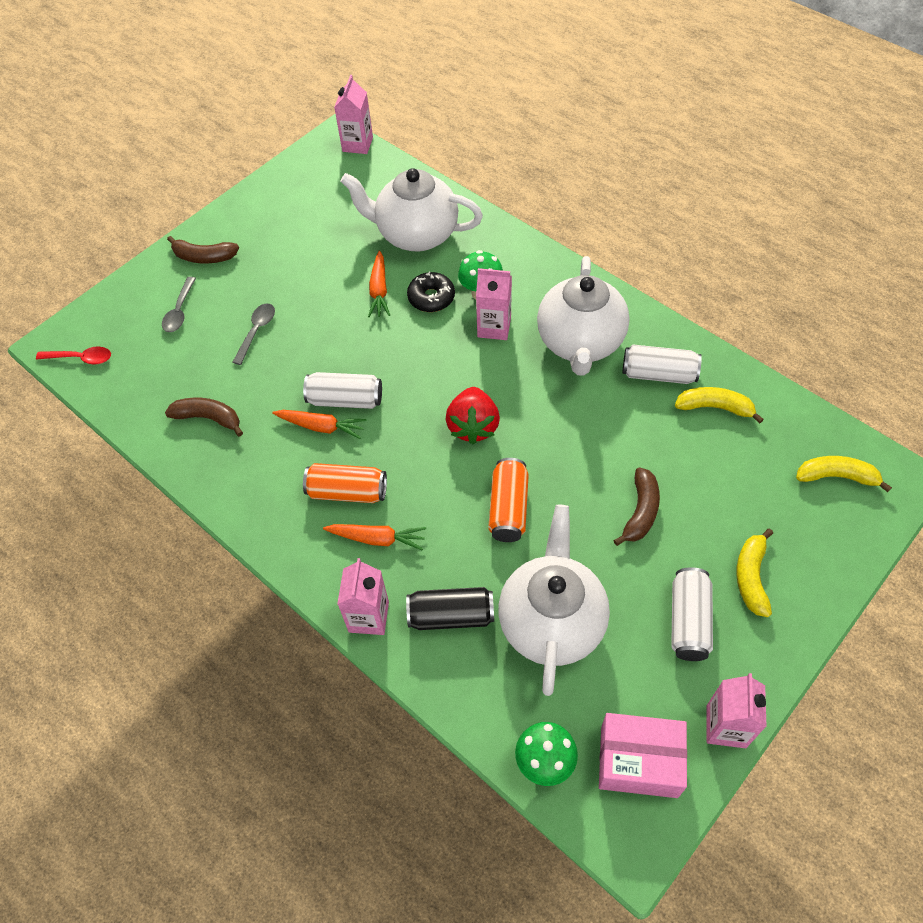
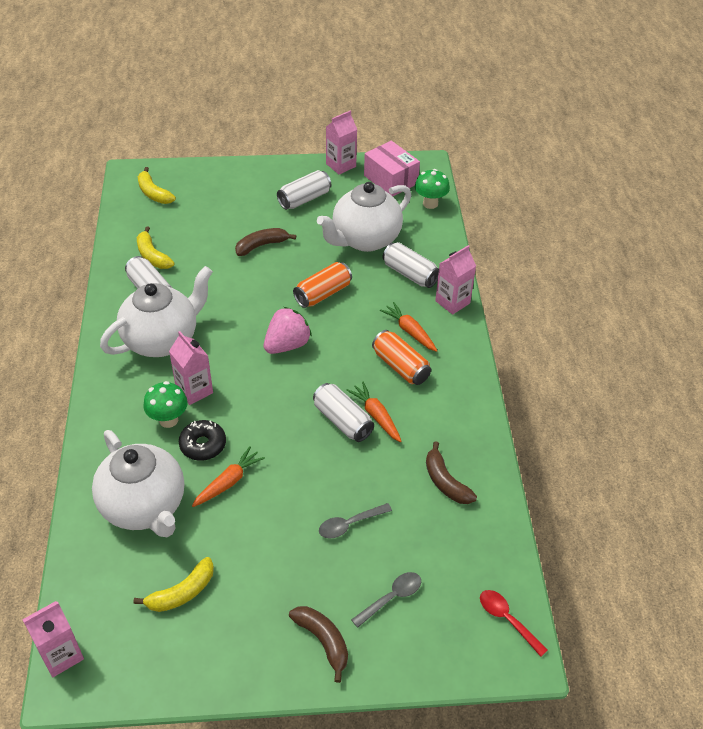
camera: 140 degrees left, 10 degrees down
(451, 615) = (410, 274): black can -> white can
(473, 426) = (287, 345): red strawberry -> pink strawberry
(751, 577) = (254, 192): yellow banana -> yellow banana (182, 593)

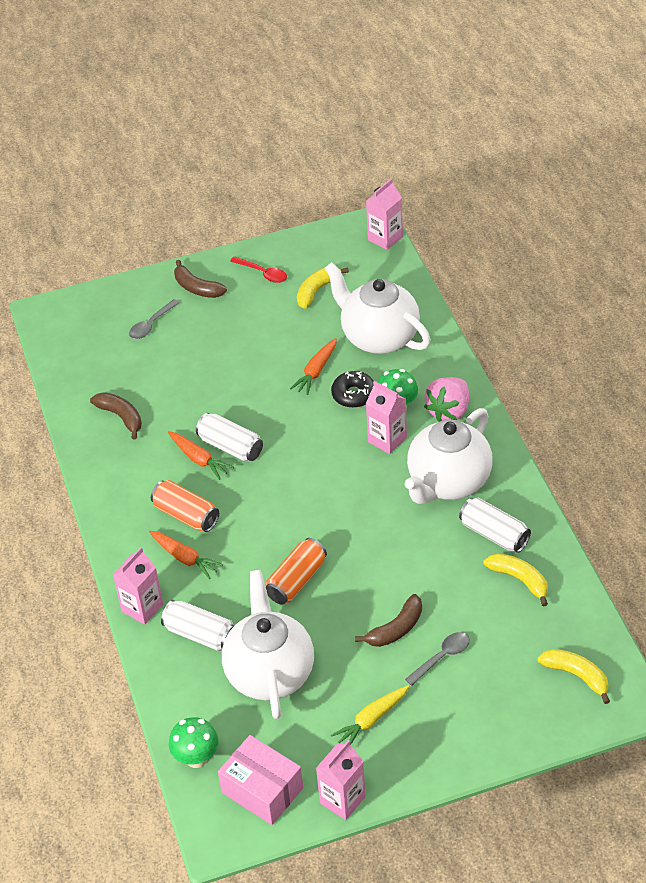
camera: 170 degrees right, 0 degrees up
(287, 345) = (314, 509): pink strawberry -> pink strawberry (449, 411)
(304, 199) = (371, 720): white can -> yellow carrot
(349, 524) = (199, 365): grey spoon -> grey spoon (442, 657)
(365, 239) = (269, 672): white teapot -> white teapot turned 45 degrees counterclockwise
(507, 619) = (57, 332): red spoon -> red spoon (263, 273)

